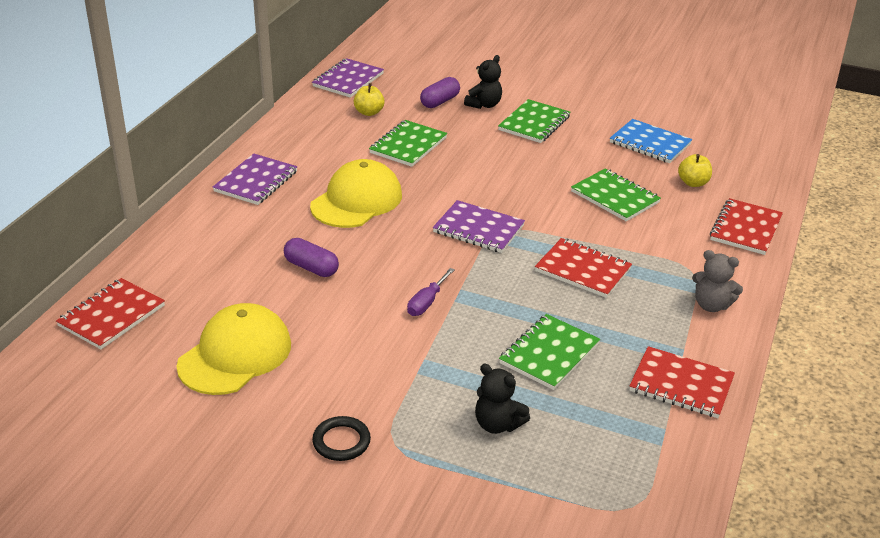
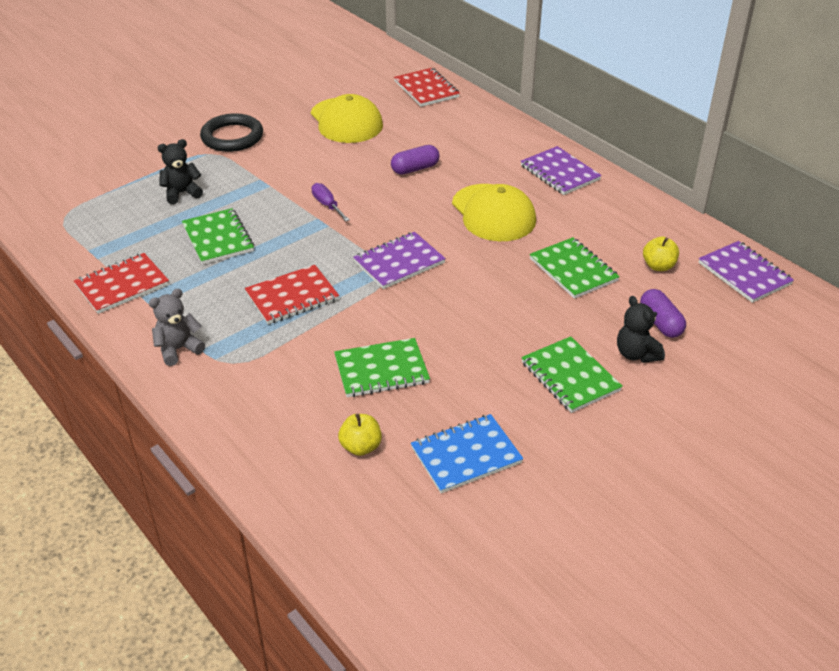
camera: 120 degrees right, 5 degrees up
(341, 441) = (232, 137): black ring -> black ring, size x1.64
(745, 229) = (251, 440): red notebook -> none

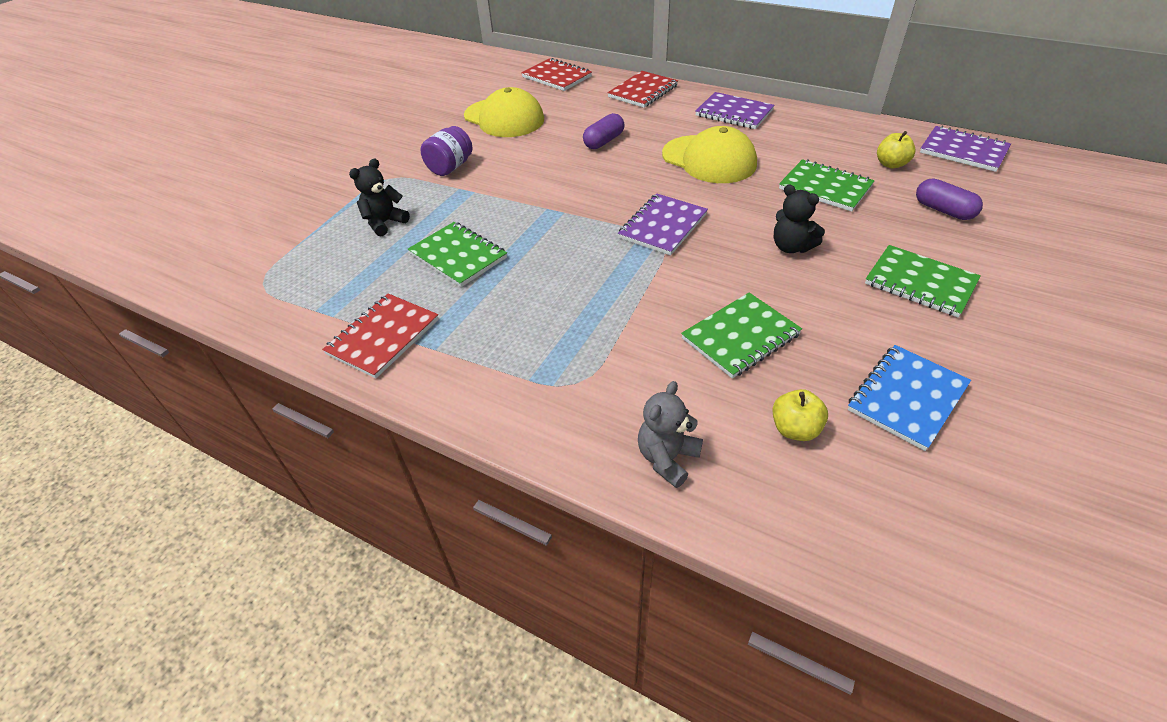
camera: 20 degrees left, 5 degrees up
(178, 349) = (502, 388): grey teddy bear -> grey teddy bear (667, 458)
(232, 137) = (400, 158): black ring -> none
(266, 157) = (450, 167): none -> purple jar
(292, 297) = (584, 291): red notebook -> red notebook (643, 91)
(327, 205) = (547, 194): purple screwdriver -> none
(636, 354) = (953, 244): black teddy bear -> black teddy bear (791, 247)

